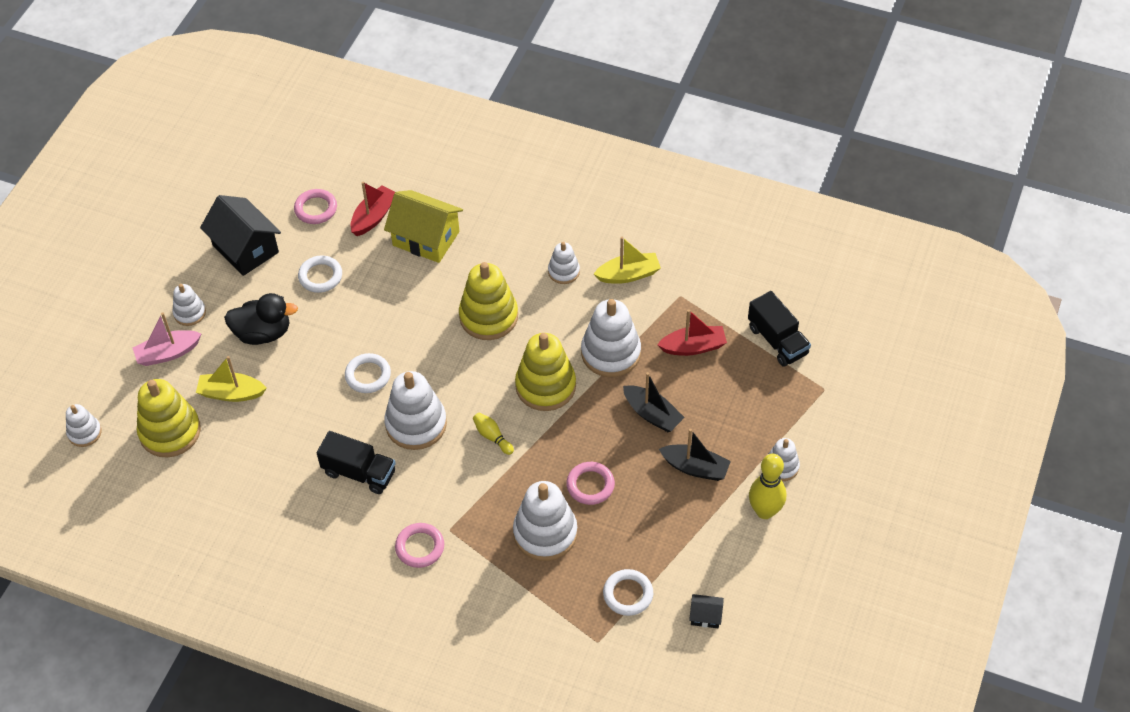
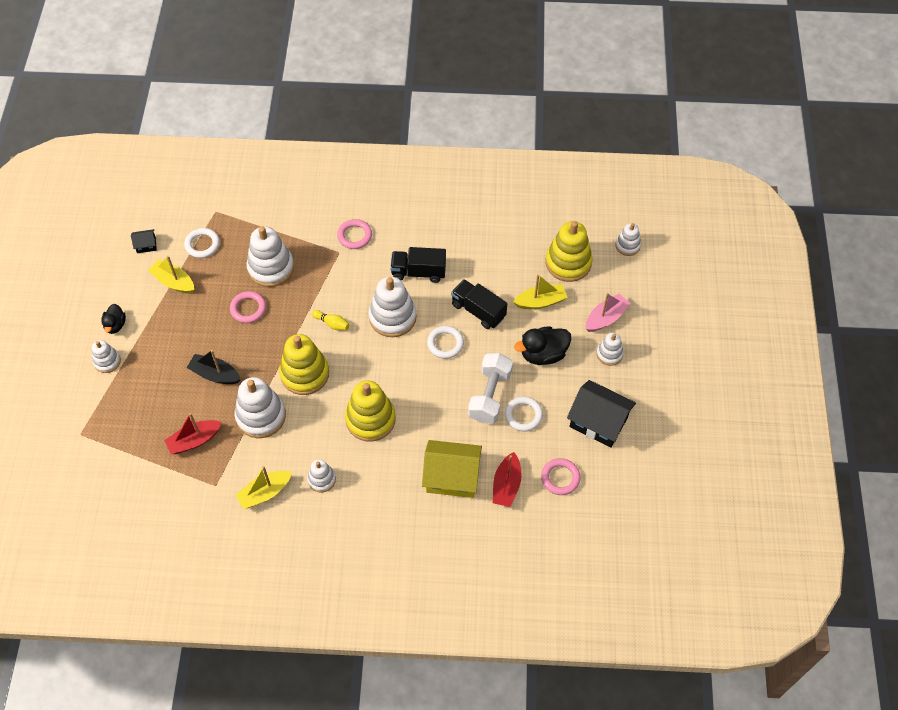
camera: 160 degrees right, 5 degrees up
(346, 306) = (490, 395): none -> white dumbbell
(678, 550) = (173, 282): none -> yellow boat
(695, 468) = (173, 342): black boat -> none
(765, 511) = (115, 325): yellow bowling pin -> black duck
(777, 340) = (125, 466): black truck -> black truck (478, 310)

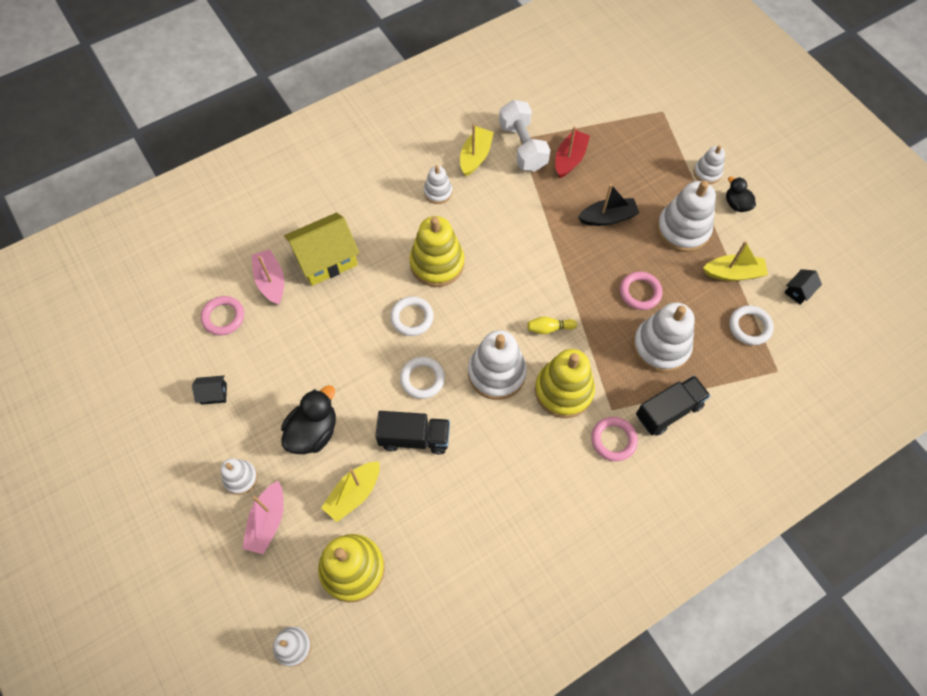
camera: 145 degrees right, 5 degrees up
(261, 416) = (534, 209): white stacking toy -> white stacking toy (683, 230)
(305, 374) = (531, 266): yellow stacking toy -> yellow stacking toy (563, 391)
(418, 272) = (511, 442): black truck -> black truck (668, 411)
(490, 395) = (340, 354): white dumbbell -> white dumbbell (522, 146)
(506, 485) = (271, 281): red boat -> pink boat
(523, 415) = (294, 354): white ring -> white ring (412, 318)
(598, 422) = (214, 394): black house -> black house, size x0.45

